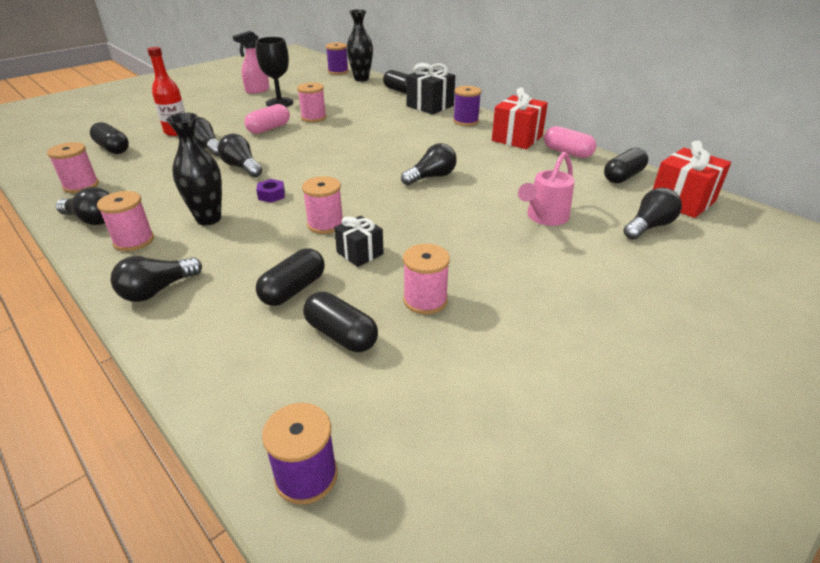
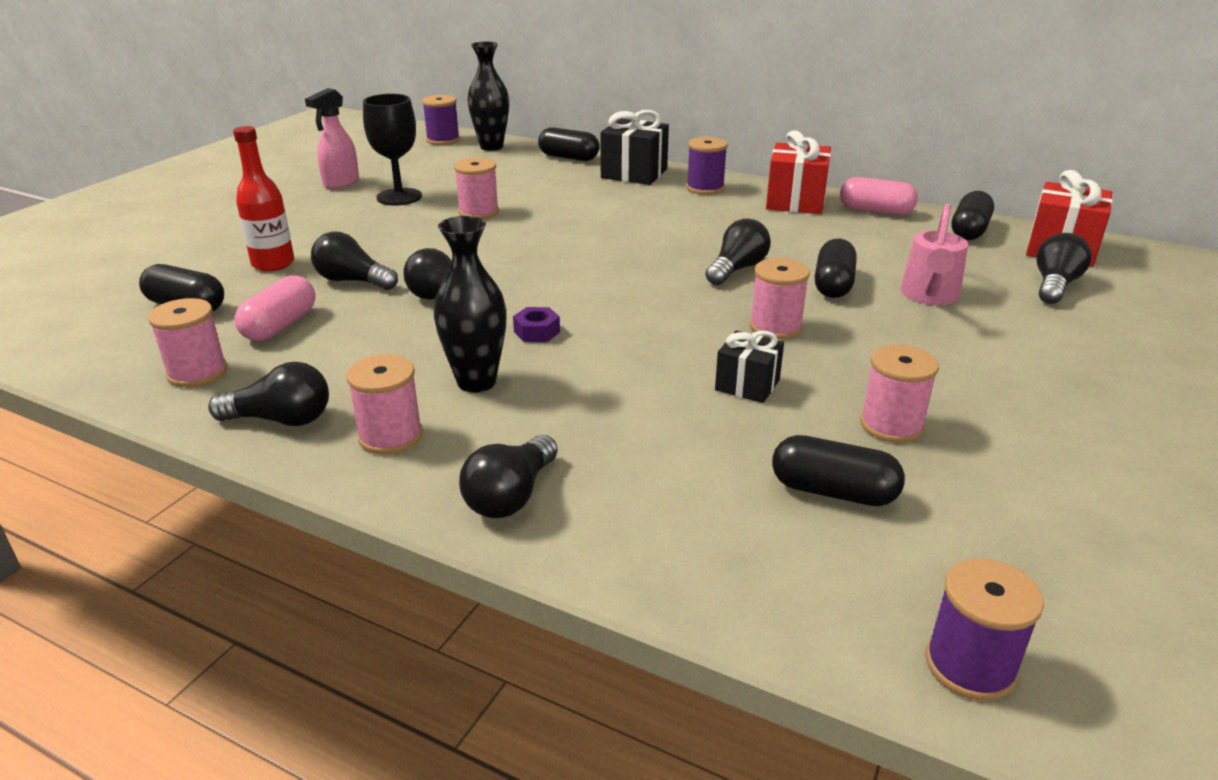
camera: 20 degrees left, 5 degrees down
(269, 129) = (425, 238): pink capsule -> pink capsule (280, 325)
(293, 289) = (708, 450): black capsule -> black capsule (833, 285)
(325, 224) = (659, 357): pink spool -> pink spool (775, 327)

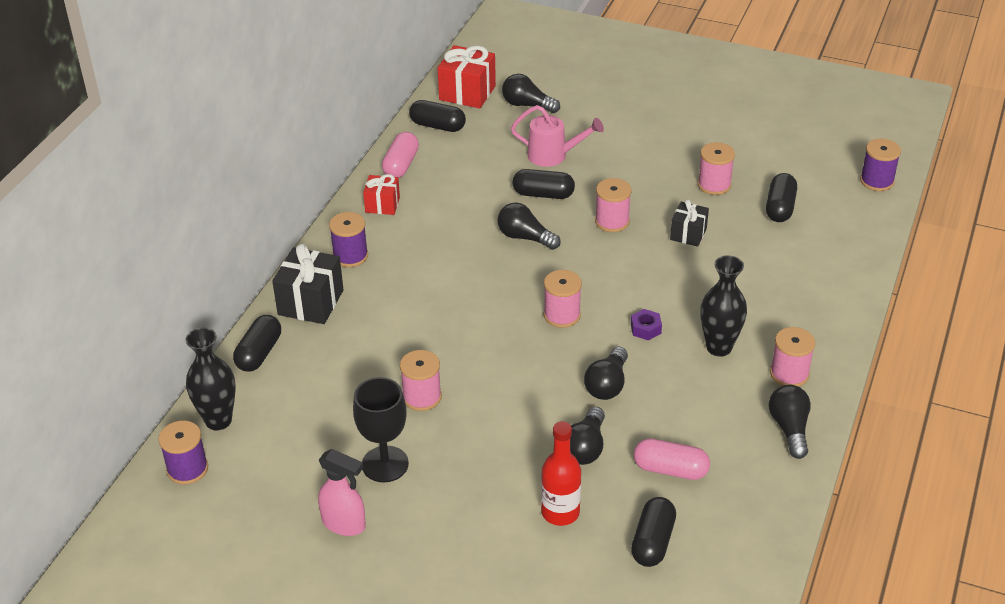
camera: 95 degrees left, 10 degrees up
(197, 372) = (749, 493): pink spool -> pink spool (562, 315)
(511, 496) = (825, 316): black light bulb -> none
(795, 202) = (382, 205): red gift -> red gift, size x0.61

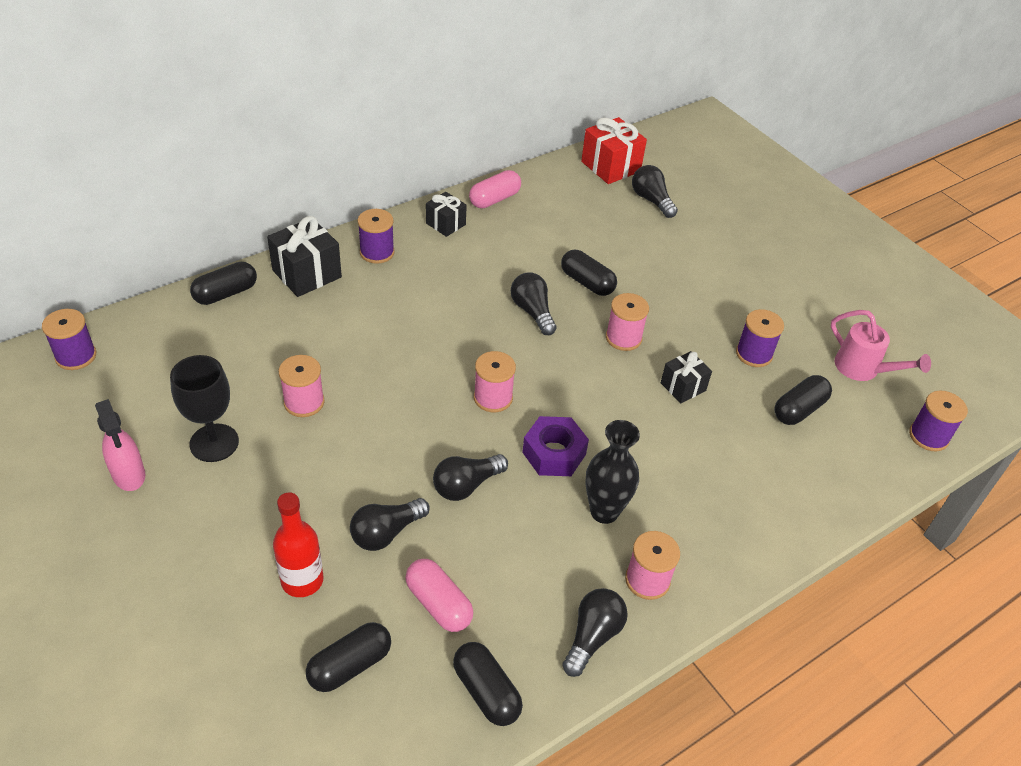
camera: 30 degrees right, 5 degrees up
(218, 420) = (139, 330): black vase -> none
(382, 205) = (445, 224): red gift -> black gift
(437, 126) = (557, 182): black capsule -> black capsule (486, 691)
(553, 156) = (630, 254): pink watering can -> pink watering can (862, 369)
(645, 329) = (554, 453): purple nut -> purple nut, size x1.77
(714, 185) = (754, 354): pink spool -> purple spool

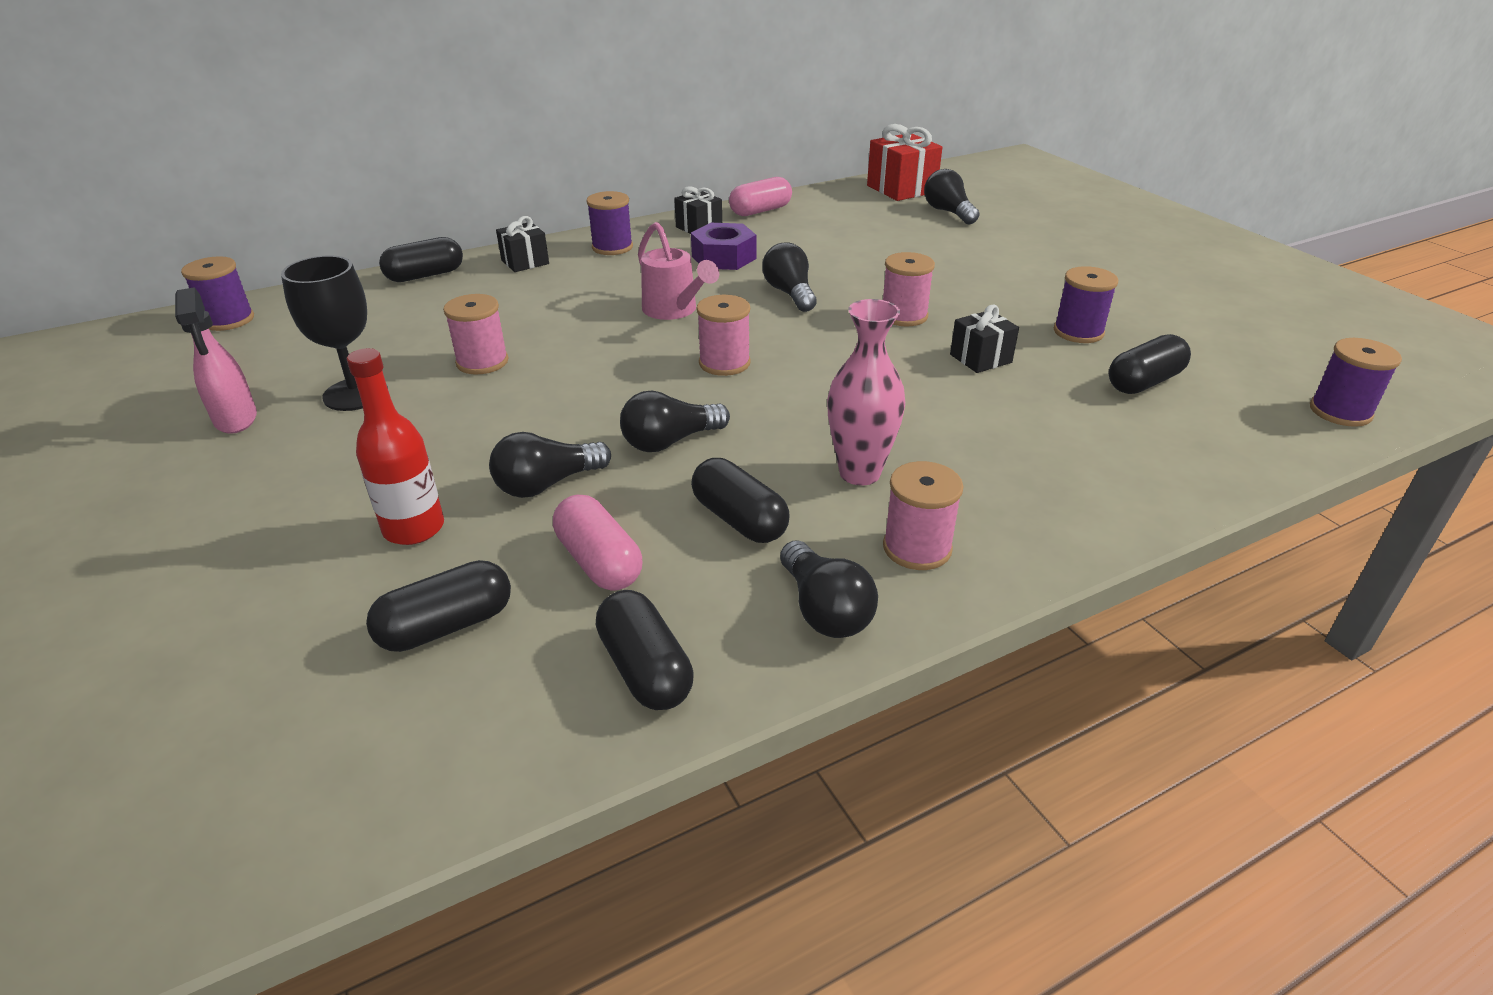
camera: 10 degrees right, 10 degrees down
(307, 274) = (525, 262): black gift -> black gift, size x0.61
(554, 453) = (796, 414): purple nut -> purple nut (723, 257)
(587, 282) = (862, 272): black capsule -> black capsule (739, 519)
(592, 636) = (824, 610): black light bulb -> black light bulb turned 120 degrees clockwise
(604, 512) = (859, 473): black vase -> pink vase
(862, 369) = (1232, 347): pink watering can -> pink watering can (674, 310)

